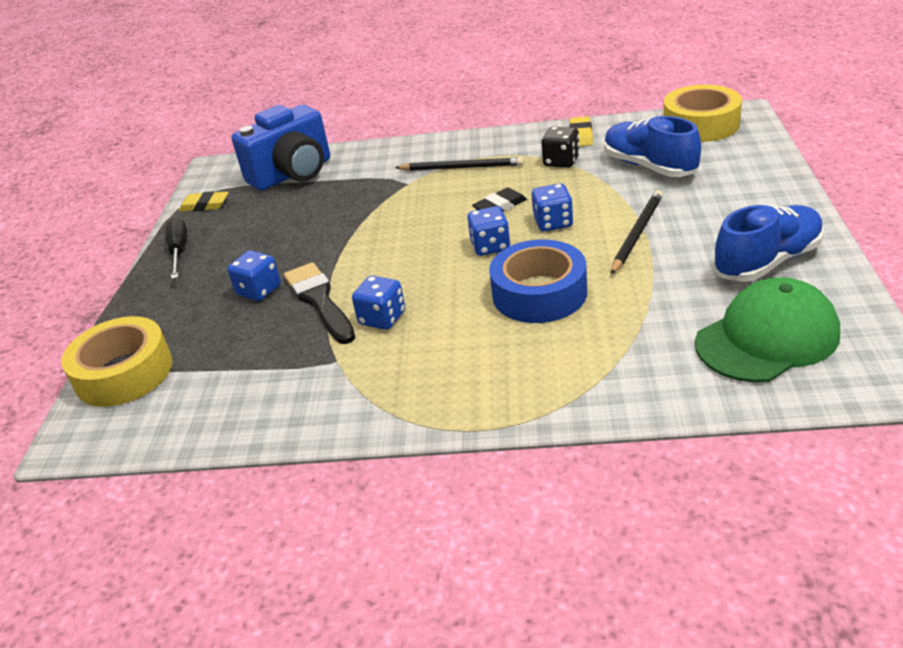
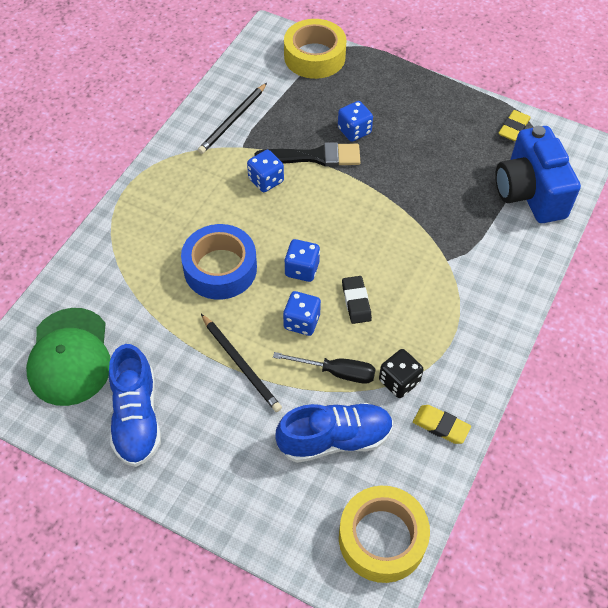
camera: 110 degrees right, 20 degrees up
(179, 251) = (447, 102): black screwdriver -> black screwdriver (336, 372)
(462, 168) = (446, 307): black pencil -> black pencil (233, 120)

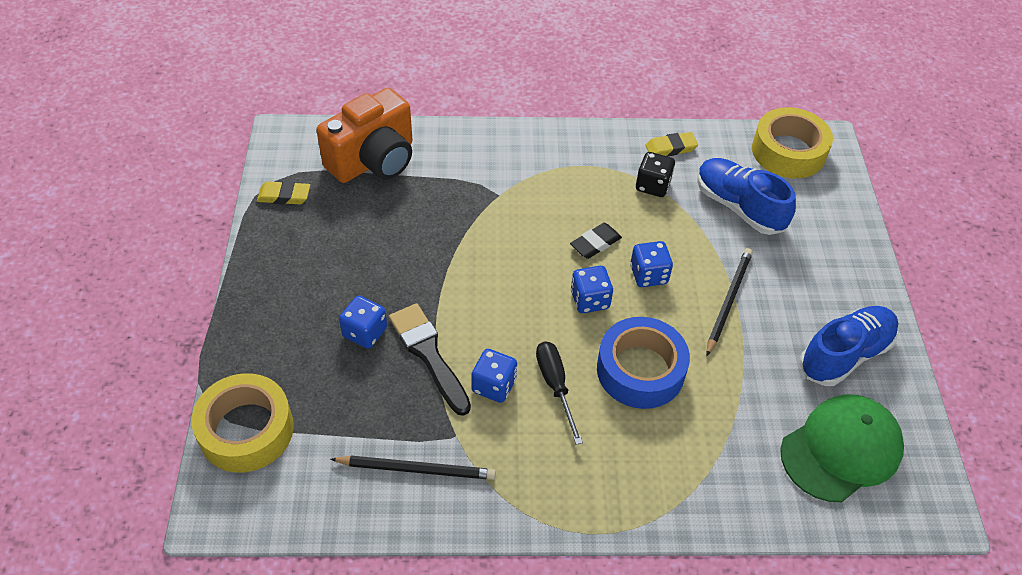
camera: 120 degrees left, 5 degrees down
(336, 372) = (678, 229): black screwdriver -> black screwdriver (555, 386)
(441, 426) = (671, 148): yellow eraser -> yellow eraser turned 75 degrees clockwise
(529, 193) = (374, 160): blue camera -> orange camera

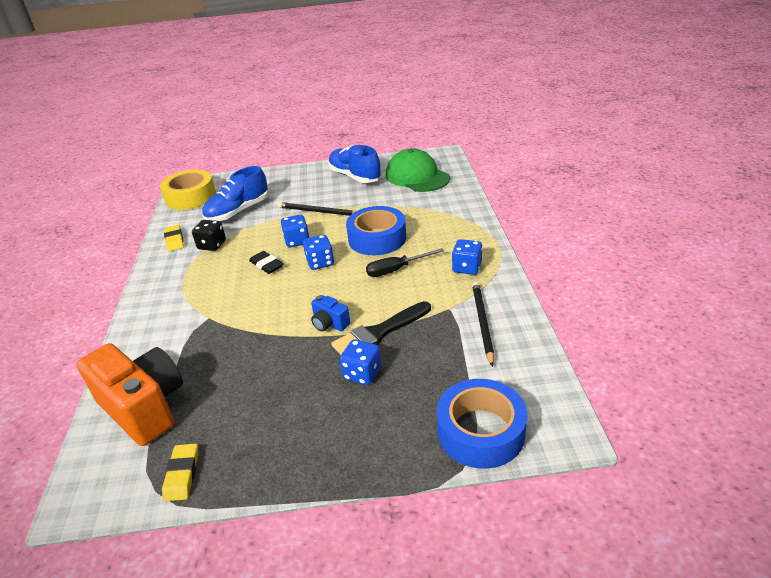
camera: 90 degrees left, 15 degrees down
(246, 430) = (480, 431): yellow tape -> blue tape
(458, 306) = (329, 324): none -> blue camera
(494, 385) = (402, 296): blue dice -> blue dice (467, 268)

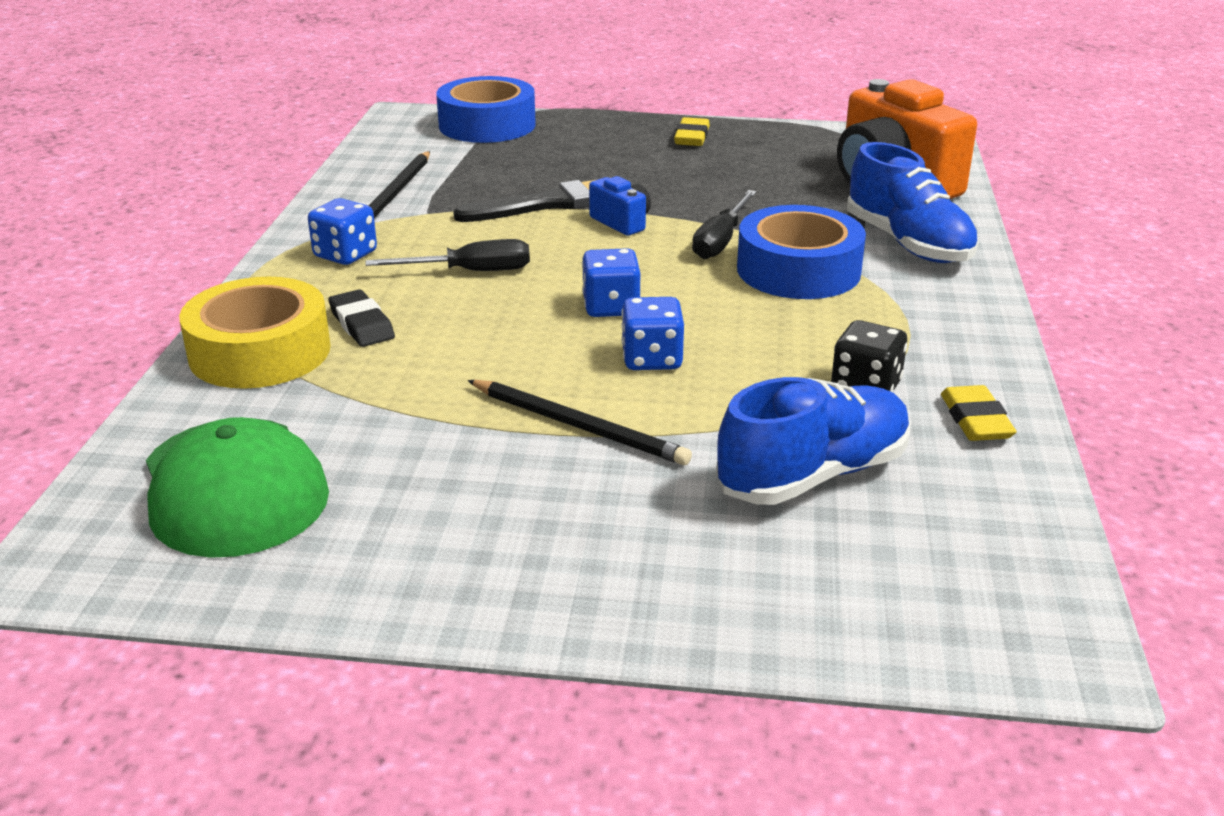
camera: 170 degrees left, 5 degrees down
(182, 474) = (820, 139): yellow eraser -> yellow eraser (692, 137)
(190, 197) = (1000, 576): yellow tape -> yellow tape (260, 352)
(266, 265) = (725, 322): black eraser -> black eraser (361, 324)
(269, 319) = (720, 241): none -> black screwdriver
(355, 176) = (416, 534): blue shoe -> blue shoe (908, 243)
(362, 373) = (594, 174): blue dice -> none
(377, 238) = (469, 332): blue tape -> blue tape (798, 270)

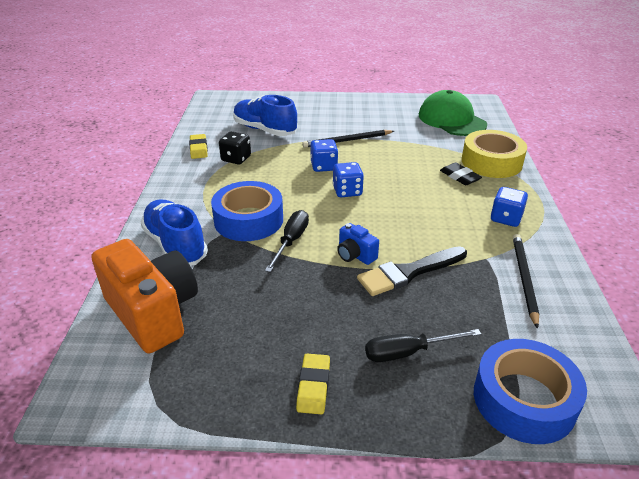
camera: 175 degrees right, 5 degrees up
(470, 272) = (428, 210): black screwdriver -> black screwdriver (408, 352)
(579, 426) = (347, 141): black pencil -> black pencil turned 45 degrees counterclockwise
(813, 475) = (265, 130): blue shoe -> blue shoe turned 75 degrees clockwise

